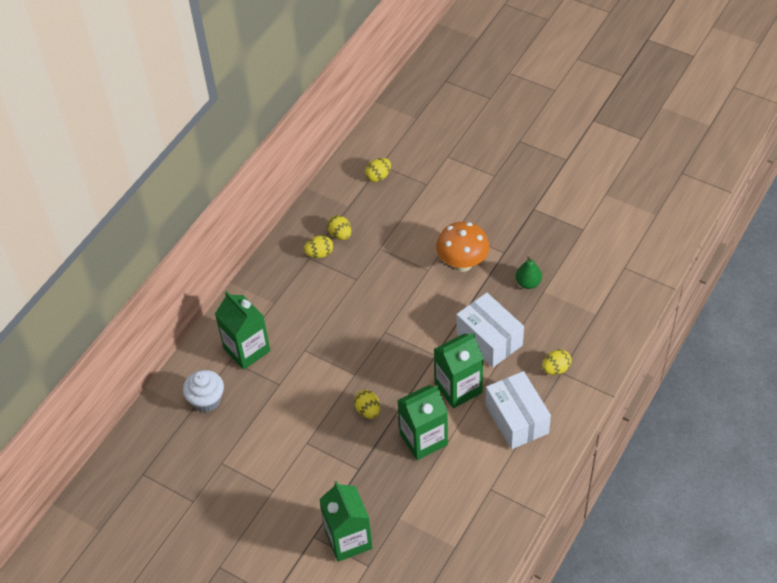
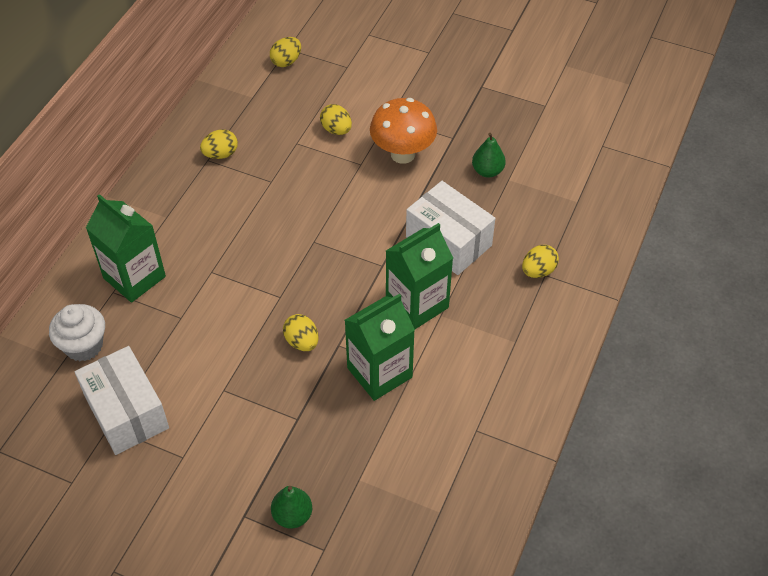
camera: 10 degrees left, 0 degrees up
(340, 234) = (245, 130): yellow egg -> yellow egg (336, 130)
(348, 539) = (292, 515): green carton -> green pear
(516, 419) = (498, 337): white box -> white box (126, 412)

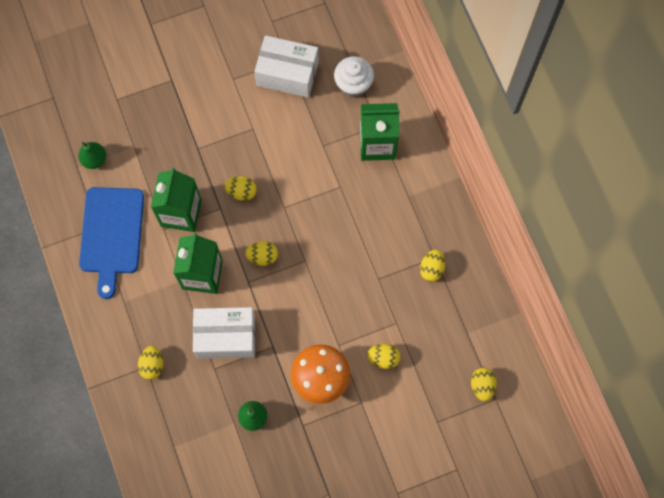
camera: 135 degrees right, 20 degrees up
(292, 515) = (148, 101): green pear -> green pear (94, 159)
(346, 274) = (262, 256): none -> yellow egg
(469, 411) = (111, 234): none -> blue cutting board

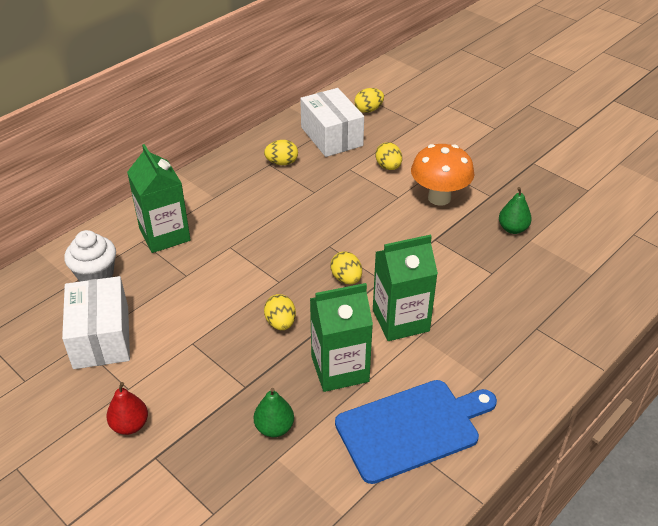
camera: 115 degrees left, 30 degrees down
(94, 159) = (320, 498): green pear -> green pear (274, 428)
(152, 365) = (530, 323): yellow egg -> none
(203, 72) = (130, 425): none -> red pear
(226, 336) = (452, 276): white box -> white box (331, 136)

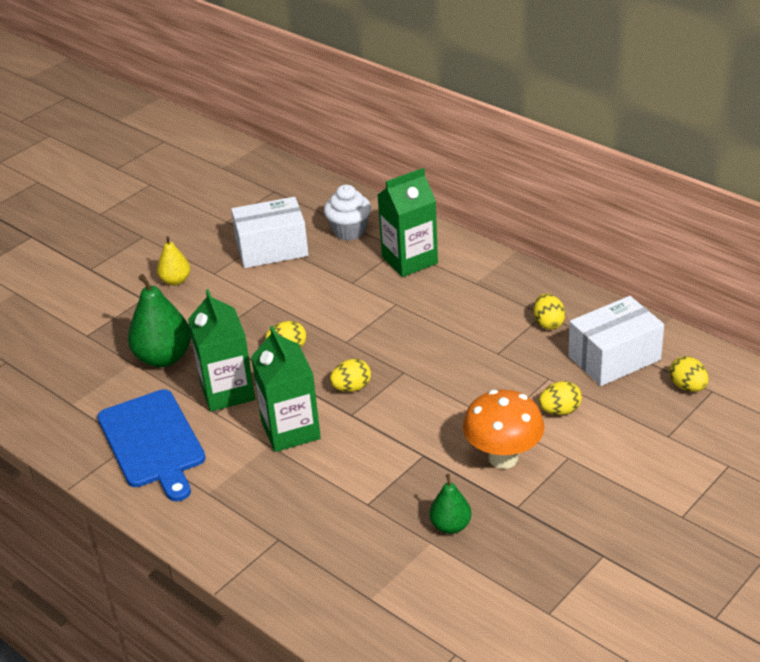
camera: 90 degrees right, 5 degrees down
(130, 425) = (175, 281): red pear -> yellow pear
(274, 428) = (163, 358): green pear -> green pear, size x1.75

